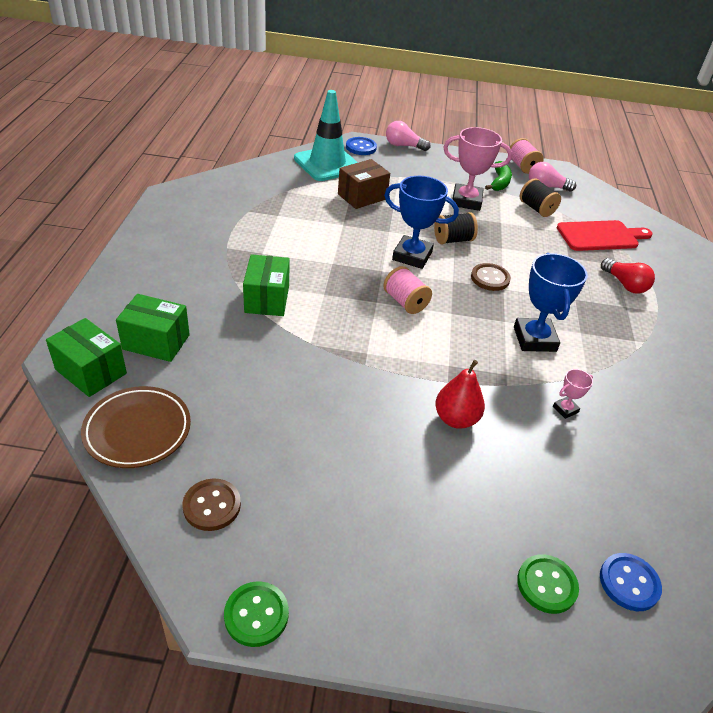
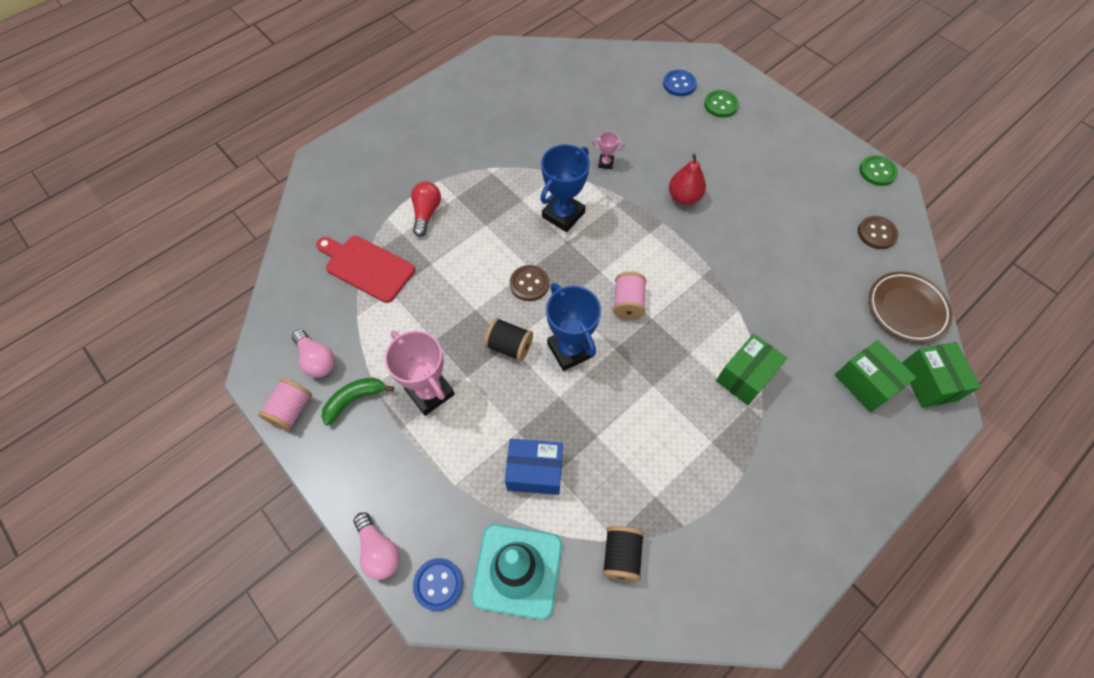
camera: 135 degrees left, 20 degrees up
(362, 196) = (535, 471): brown box -> blue box
(536, 209) = (374, 336): black spool -> black spool (621, 556)

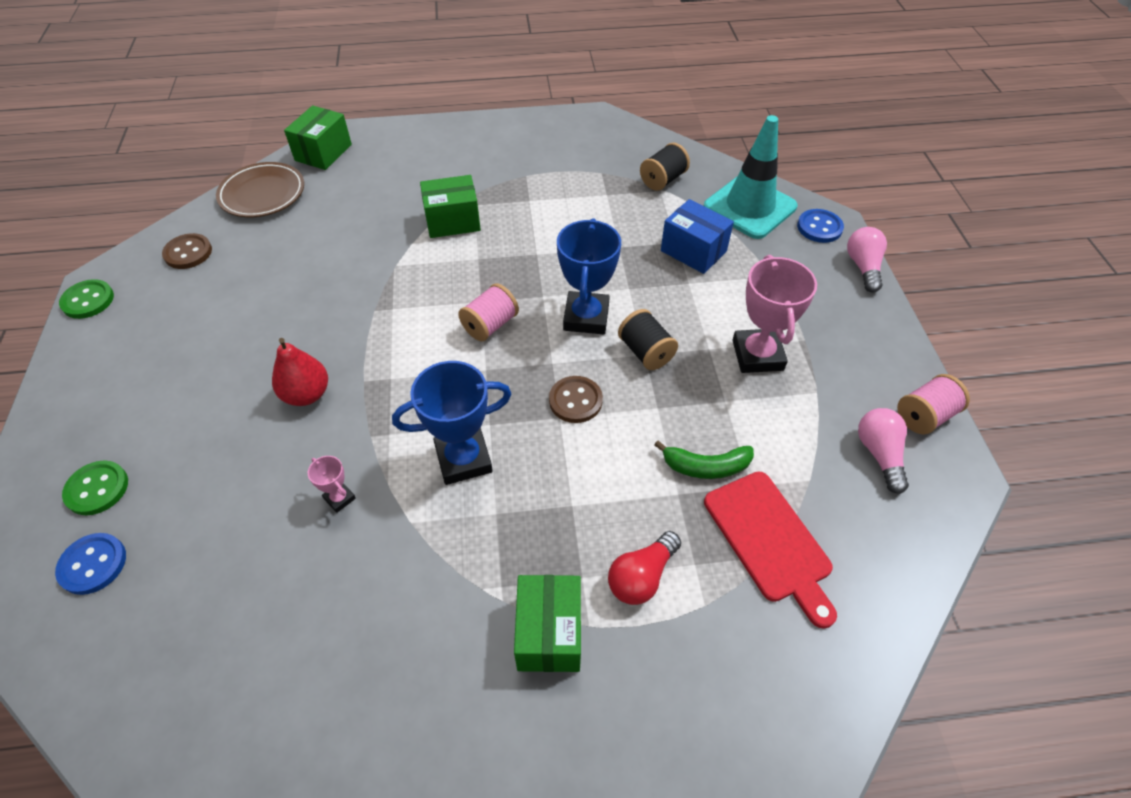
camera: 145 degrees left, 10 degrees down
(354, 399) = (845, 389): green banana -> green banana (706, 467)
(865, 383) = (368, 173): green box -> green box (549, 633)

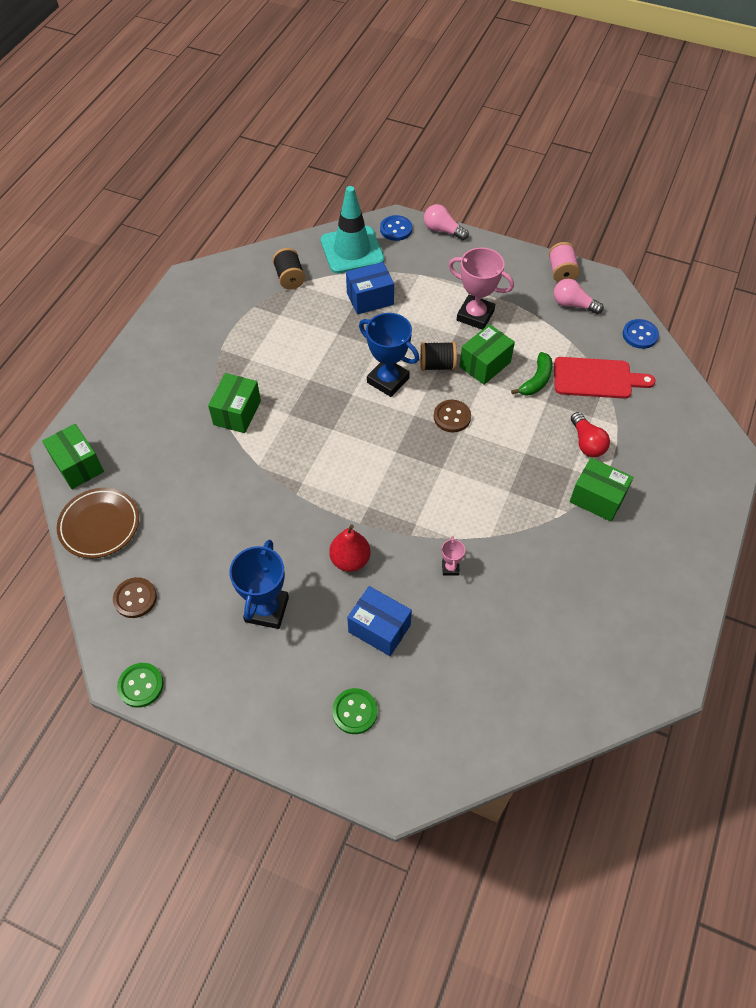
camera: 60 degrees left, 5 degrees up
(93, 564) = (419, 725): blue button -> blue button (640, 335)
(221, 463) = (379, 628): none -> blue box
(339, 498) = (450, 568): pink trophy -> pink trophy turned 75 degrees counterclockwise
(463, 459) = (460, 492): blue trophy -> blue trophy (267, 609)
(490, 325) = (358, 433): pink spool -> none
(686, 398) = (485, 364): none -> green box

